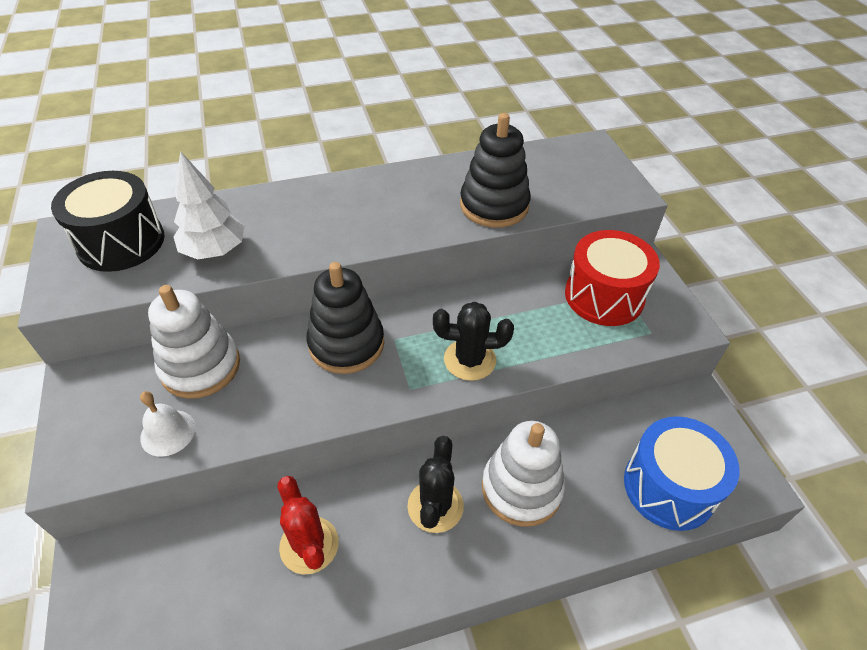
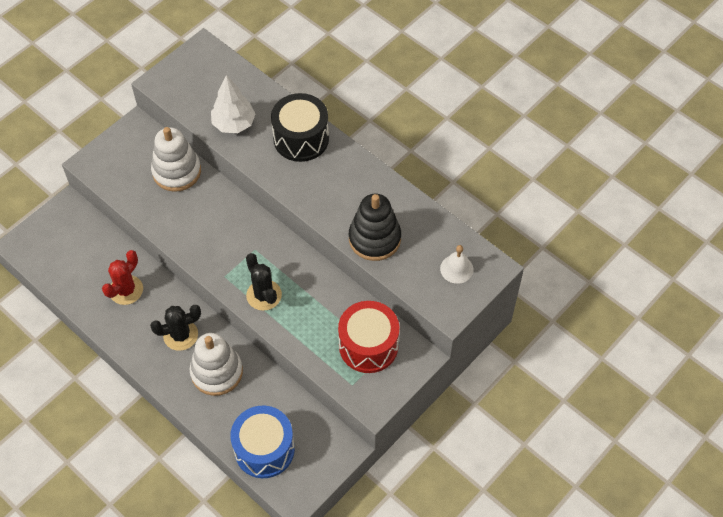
camera: 60 degrees right, 10 degrees up
(121, 242) = (211, 78): black drum -> black drum (301, 138)
(168, 432) = (131, 187): white bell -> white bell (456, 269)
(346, 344) = (235, 228): black stacking toy -> none

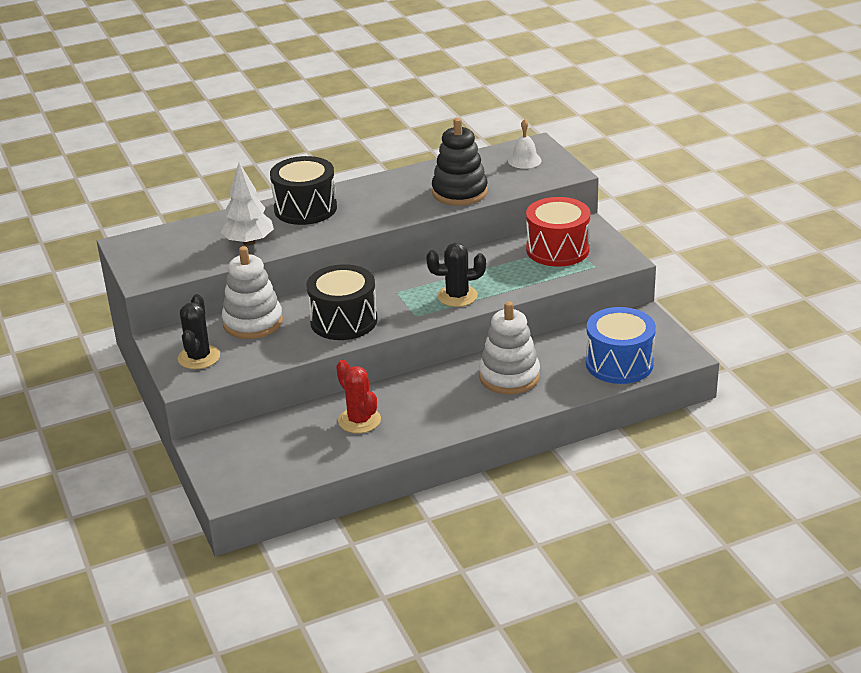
camera: 65 degrees left, 25 degrees down
(180, 335) = (447, 392): black cactus -> black cactus (199, 357)
(200, 230) = (343, 321): none -> black drum

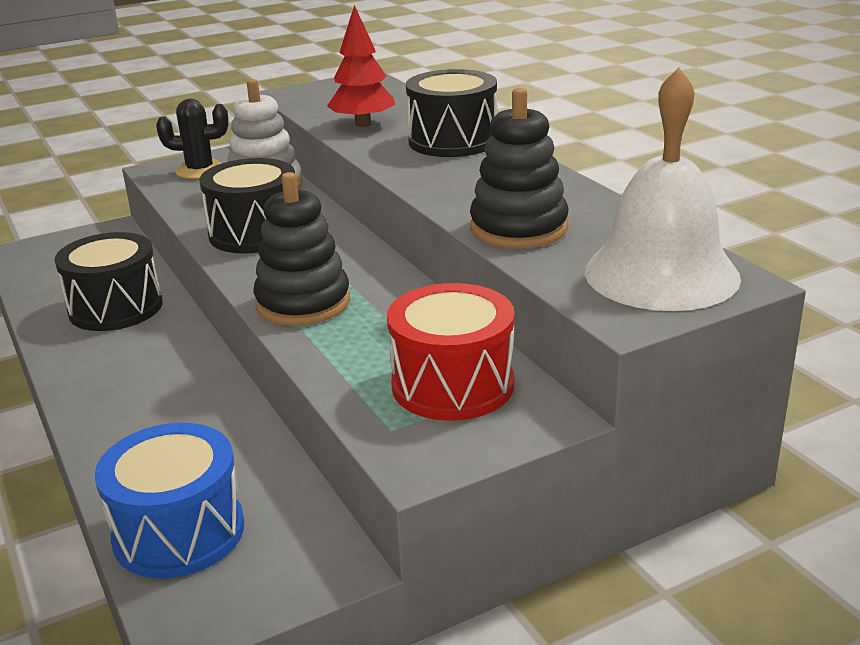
camera: 85 degrees right, 5 degrees down
(249, 242) = (363, 124): white tree -> red tree
(359, 420) = (115, 308): red cactus -> black drum
(457, 296) = (303, 303): black cactus -> black stacking toy
(509, 377) = (175, 414): white stacking toy -> none
(524, 160) = (661, 274): white bell -> white bell, size x2.27

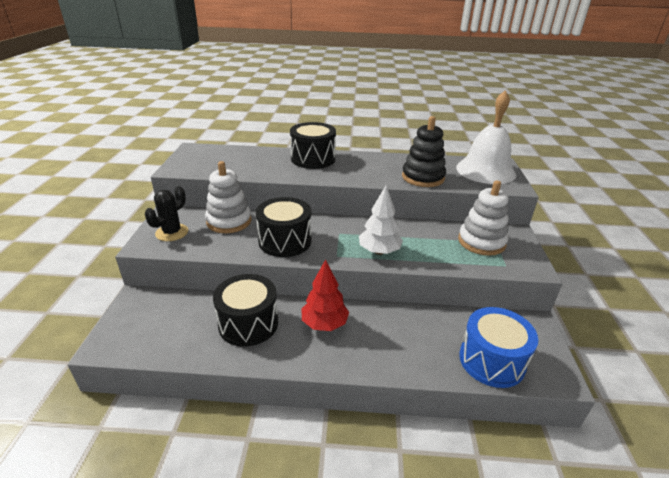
camera: 60 degrees left, 5 degrees up
(303, 303) = (379, 251): black stacking toy -> white tree
(363, 124) = (258, 167): red tree -> red tree (324, 324)
(452, 385) = (481, 242): red drum -> white stacking toy

